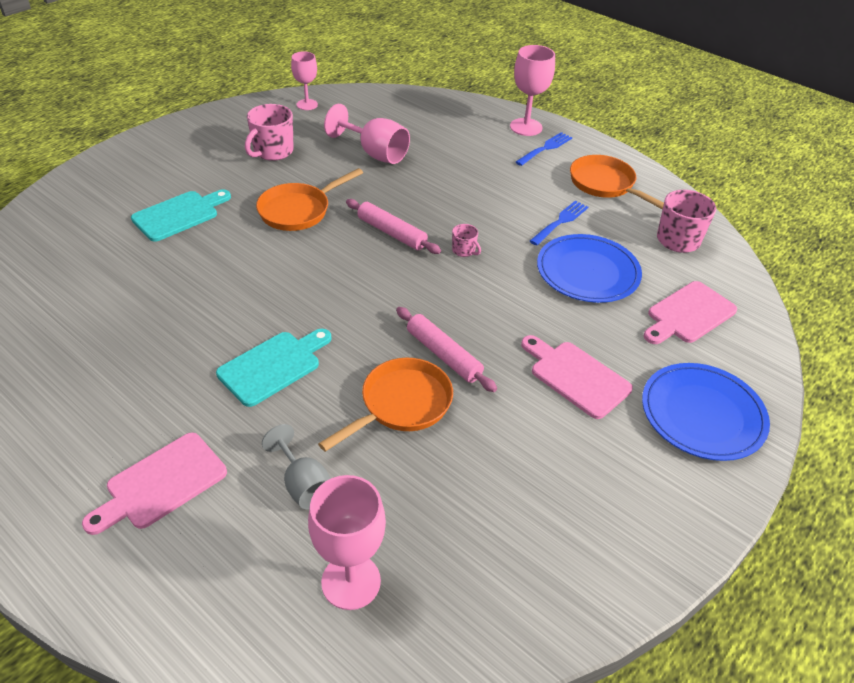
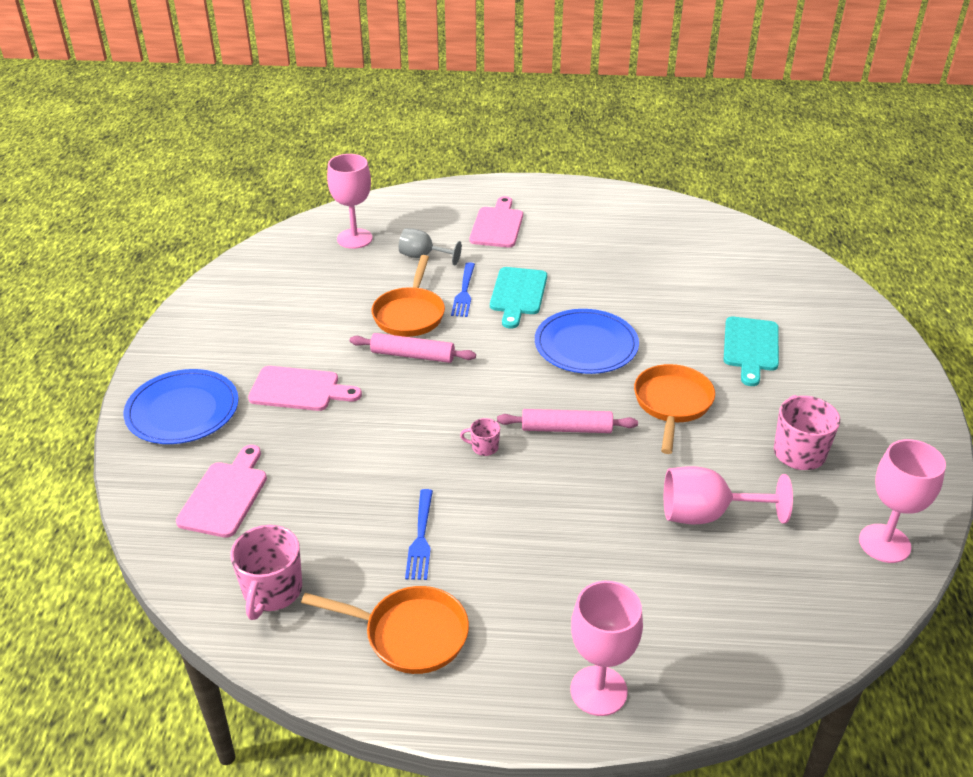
camera: 145 degrees right, 5 degrees down
(307, 104) = (884, 543): pink goblet -> pink goblet, size x1.51
(545, 148) = (534, 658): blue fork -> blue fork (464, 292)
(587, 272) = (349, 489): blue plate -> blue plate (586, 345)

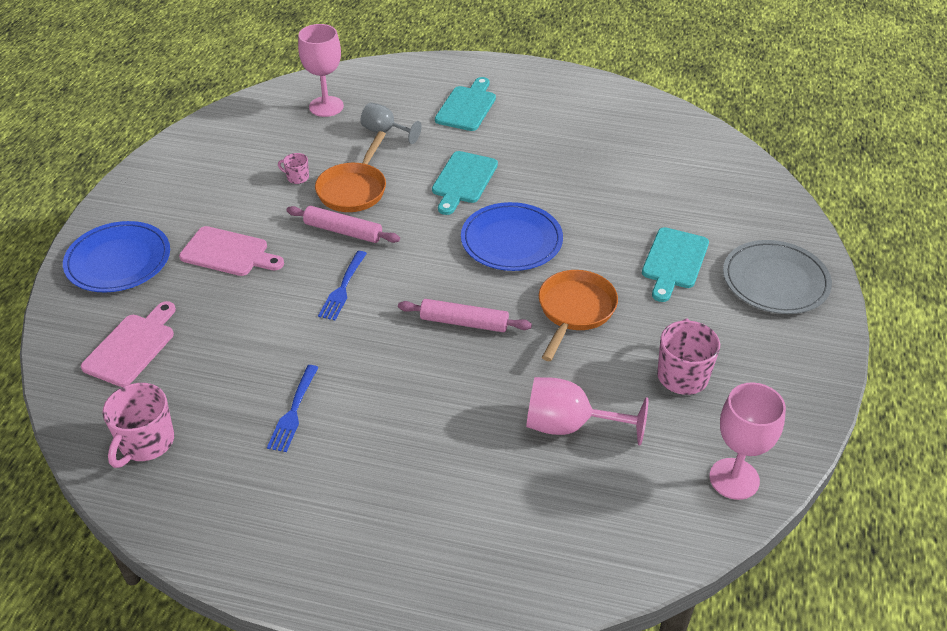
camera: 10 degrees right, 5 degrees up
(410, 634) = (255, 501): orange pan -> none
(464, 292) = (412, 172): blue fork -> blue fork (343, 287)
(484, 447) = (380, 331): pink mug -> pink mug (297, 177)
(497, 225) = (467, 107): pink cutting board -> turquoise cutting board
(598, 691) = (408, 580): pink goblet -> none
(852, 354) = (775, 281): none -> grey plate

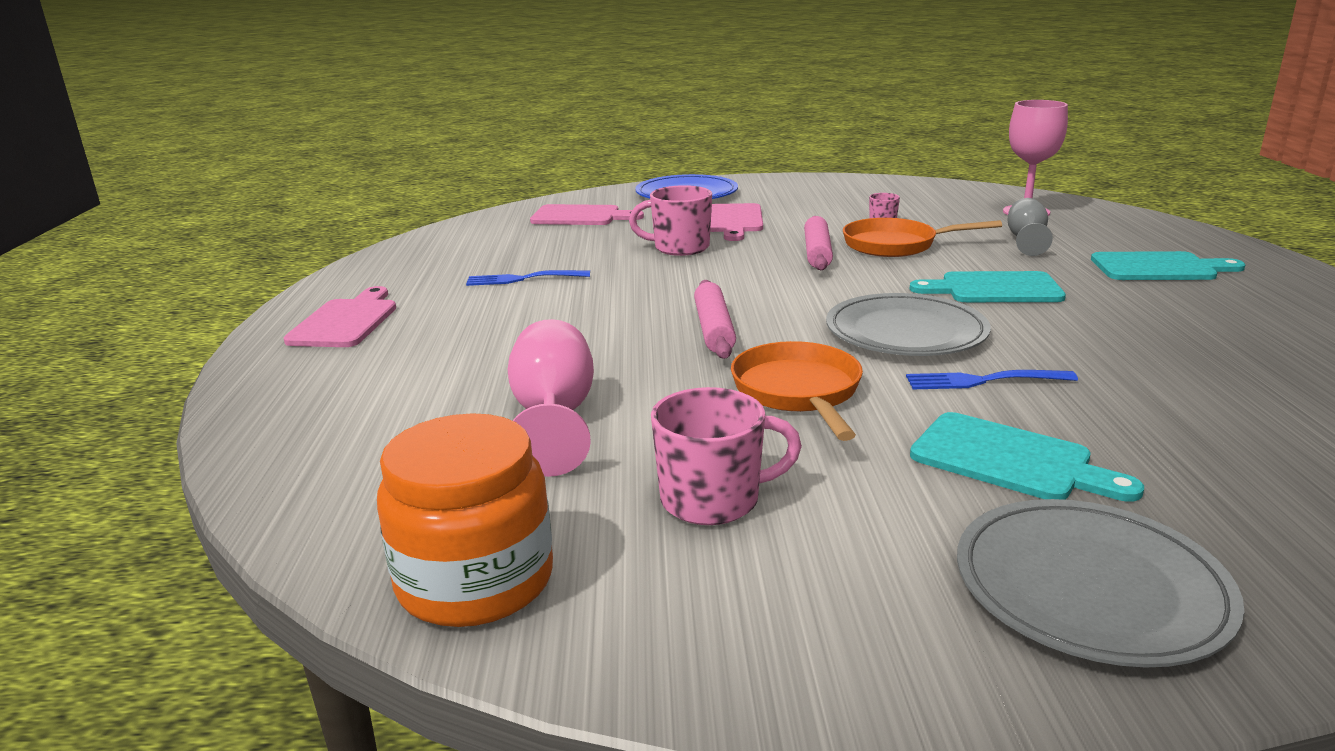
camera: 75 degrees right, 20 degrees down
(146, 443) = (465, 240): pink mug -> pink mug (680, 248)
(331, 542) = (346, 321): none -> pink cutting board
(343, 287) = (723, 267): blue fork -> blue fork (984, 380)
(511, 240) = (906, 332): blue plate -> grey plate
(575, 310) = (798, 392): orange pan -> orange pan turned 105 degrees counterclockwise
(674, 261) = (1009, 460): turquoise cutting board -> turquoise cutting board turned 150 degrees counterclockwise
(734, 479) = (475, 581): pink goblet -> orange jar

